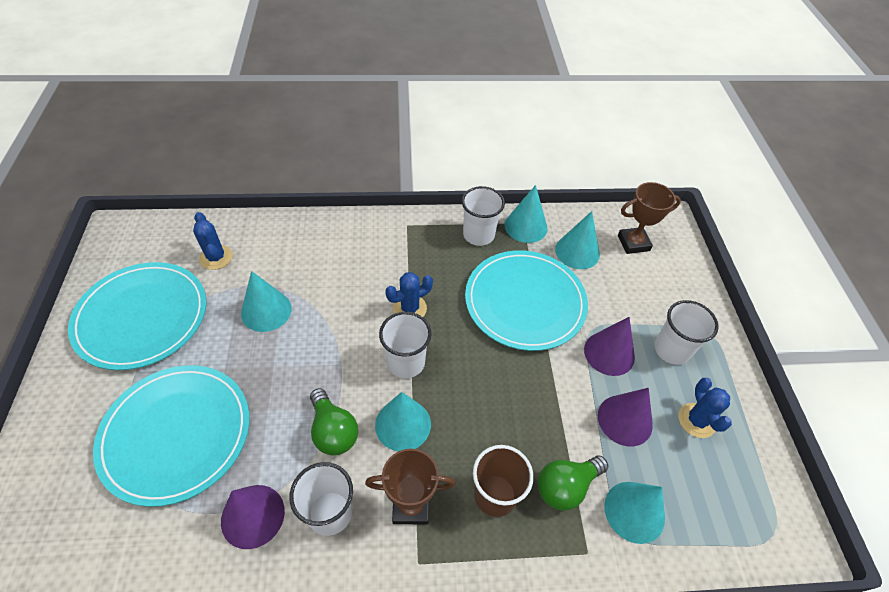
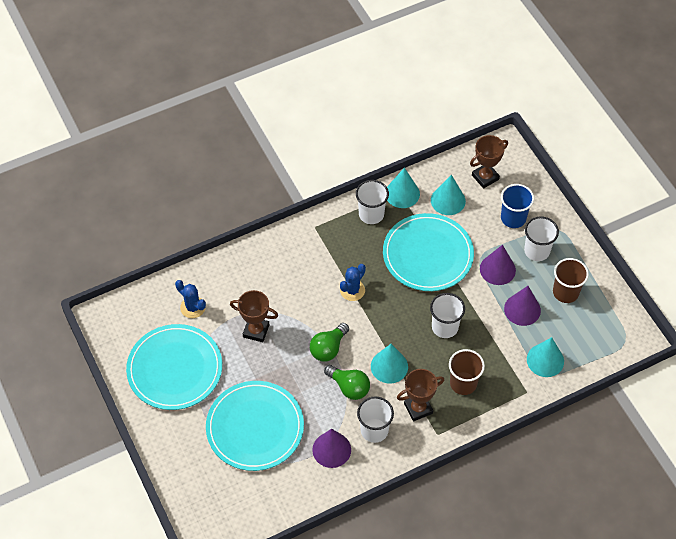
camera: 20 degrees left, 5 degrees up
(266, 311) = (256, 331): turquoise cone -> brown trophy
(406, 362) = (370, 328): white cup -> white cup (445, 327)
(566, 486) = (501, 362): green light bulb -> green light bulb (328, 348)
(652, 299) = (513, 218): none -> blue cup
(696, 420) = (565, 292): blue cactus -> brown cup

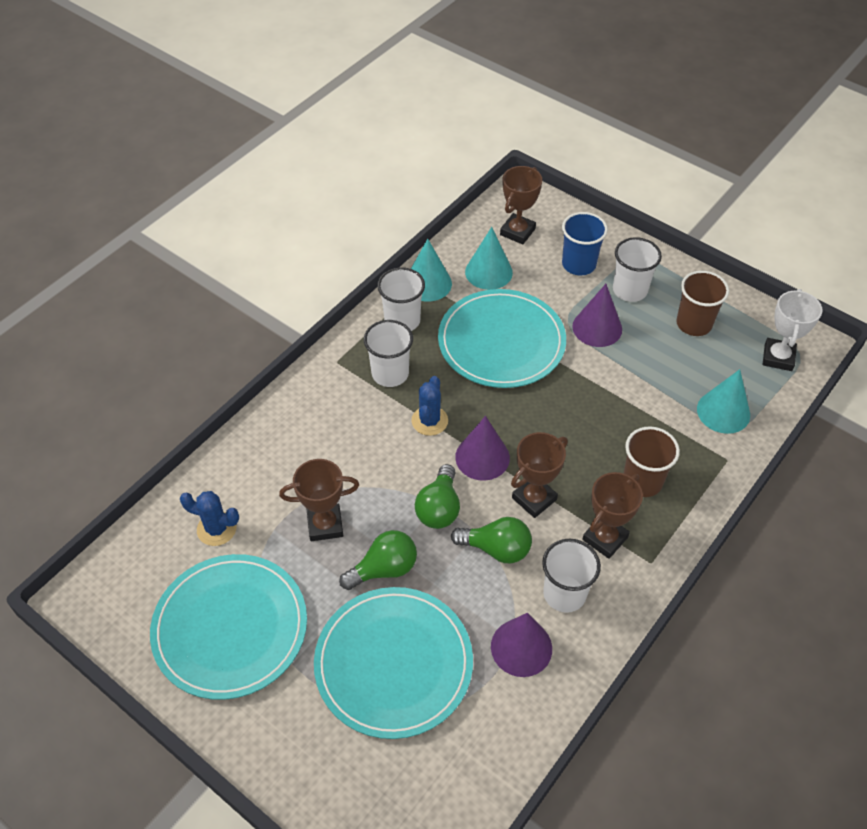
camera: 25 degrees left, 5 degrees down
(277, 371) = (384, 569): none -> green light bulb
(389, 366) = (534, 499): turquoise cone -> brown trophy
(445, 327) = (575, 420): white cup -> white cup (390, 373)
(522, 309) = (656, 362): purple cone -> purple cone (482, 457)
(608, 338) = (778, 357): none -> white trophy

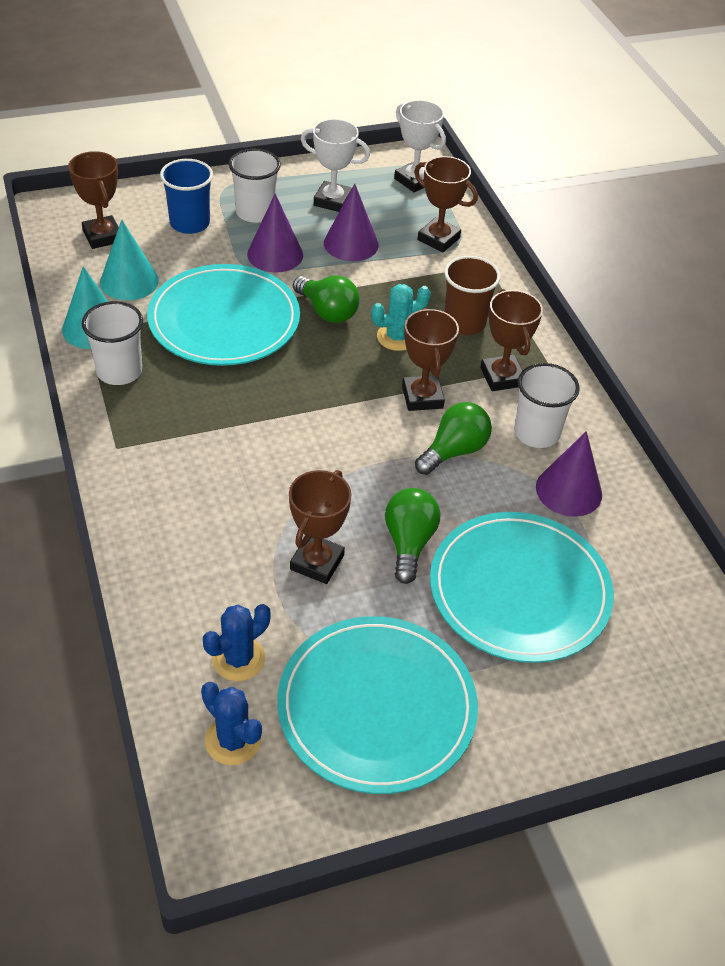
camera: 60 degrees left, 5 degrees down
(390, 373) = (177, 415): white cup -> none
(429, 421) = (266, 418): blue cactus -> blue cactus (233, 740)
(439, 508) = (374, 466): green light bulb -> green light bulb (327, 311)
(482, 457) = (344, 405): purple cone -> purple cone (351, 244)
(582, 448) = (397, 337): none -> turquoise cactus
(694, 324) = (332, 201): brown cup -> white trophy
(723, 412) = (438, 239): turquoise cone -> brown trophy

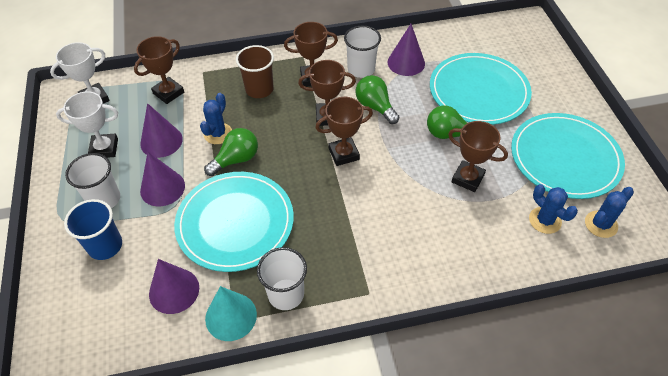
camera: 80 degrees left, 5 degrees up
(102, 236) = (104, 314): brown trophy -> brown trophy (344, 154)
(129, 281) = (174, 290): turquoise cone -> purple cone
(332, 201) = (104, 148): white trophy -> white trophy turned 60 degrees clockwise
(371, 291) = (218, 133): none -> blue cactus
(397, 337) = (269, 124): turquoise cactus -> none

